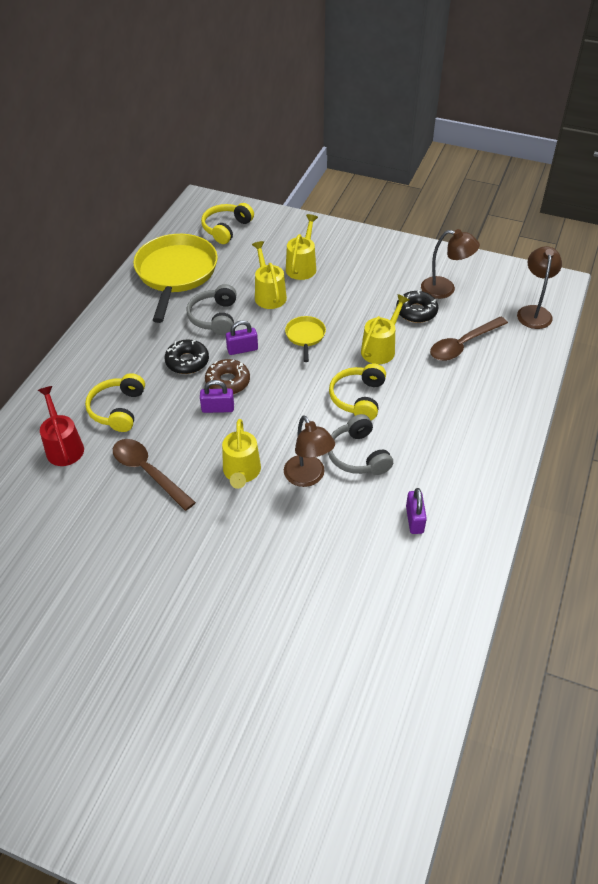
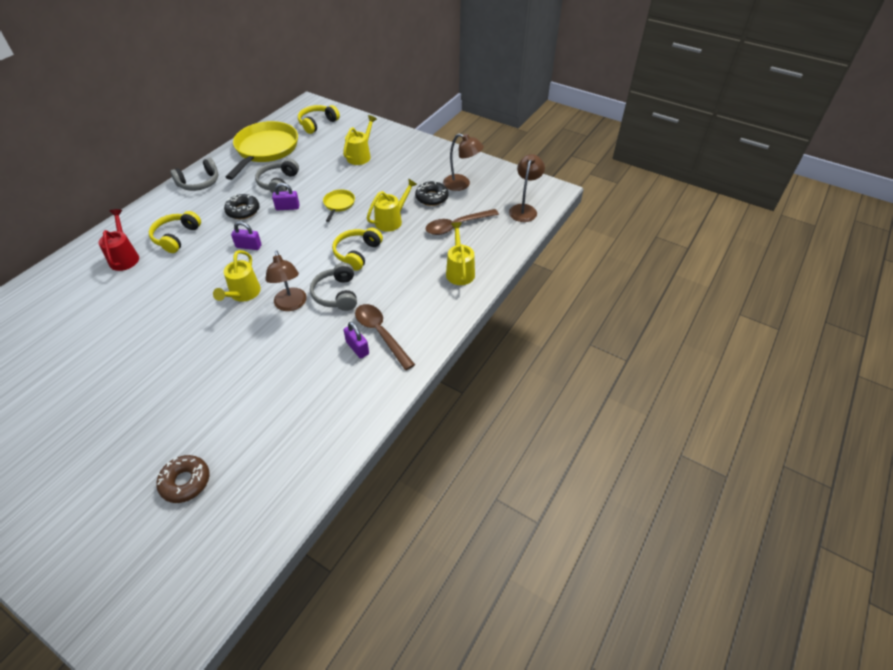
camera: 10 degrees right, 0 degrees up
(111, 331) = (199, 183): none -> grey headphones
(148, 472) = (175, 283): brown spoon -> brown spoon (380, 333)
(228, 382) = (265, 229): brown donut -> brown donut (185, 482)
(269, 294) = (326, 172): yellow watering can -> yellow watering can (459, 271)
(414, 520) = (357, 348): purple padlock -> purple padlock turned 45 degrees counterclockwise

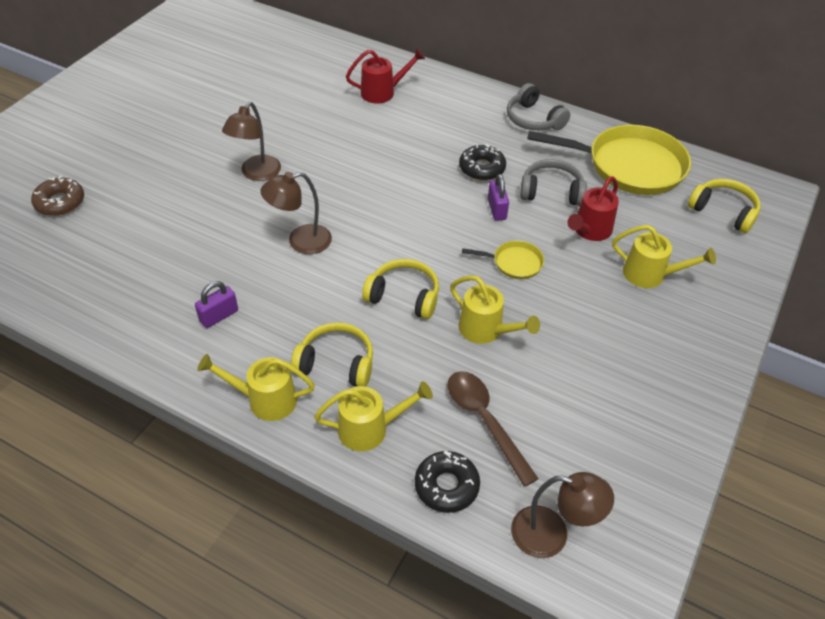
camera: 85 degrees right, 0 degrees up
(176, 237) = (421, 122): yellow headphones -> yellow headphones (336, 363)
(243, 294) = (320, 196): yellow watering can -> yellow watering can (264, 400)
(248, 246) = (410, 185): purple padlock -> none
(319, 172) = (589, 231): none -> red watering can
(337, 294) = (319, 284): grey headphones -> none
(380, 333) = (242, 338): brown spoon -> none
(431, 197) = (556, 381): black donut -> black donut (446, 486)
(462, 184) = (606, 426): brown lamp -> brown lamp (256, 174)

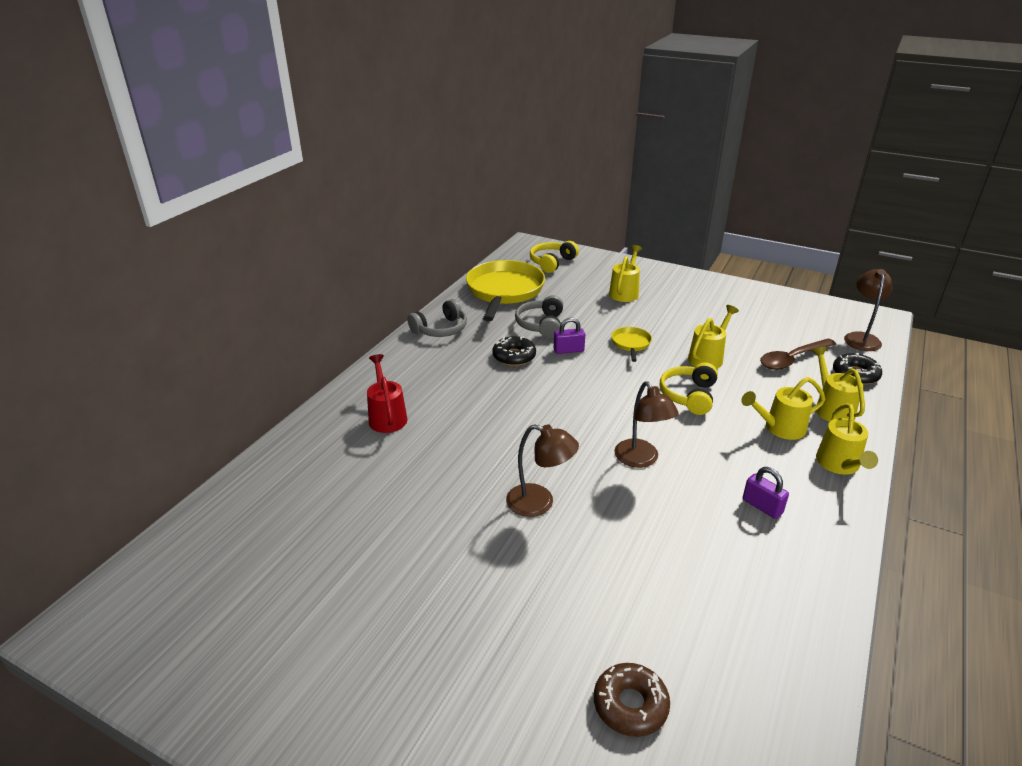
camera: 90 degrees left, 15 degrees down
(336, 363) = (779, 428): yellow headphones -> yellow watering can
(589, 231) = (585, 311): red watering can -> none

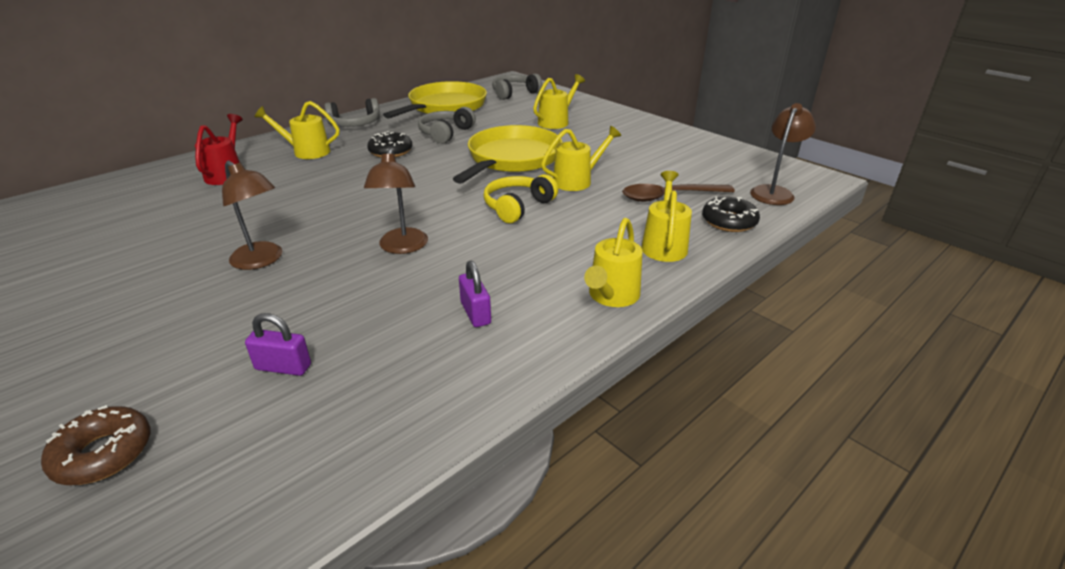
camera: 20 degrees right, 0 degrees up
(552, 262) = (514, 93): yellow headphones -> grey headphones
(568, 350) = (446, 154): purple padlock -> purple padlock (283, 367)
(631, 344) = (512, 159): yellow pan -> yellow pan, size x2.21
(779, 428) = (581, 250): yellow watering can -> yellow watering can (306, 152)

